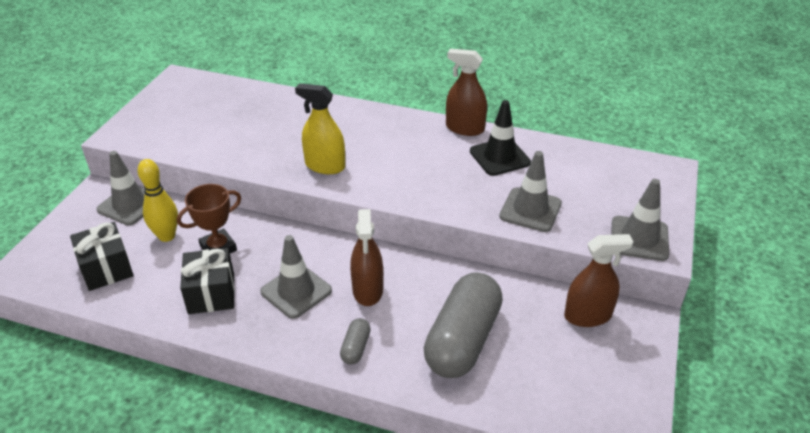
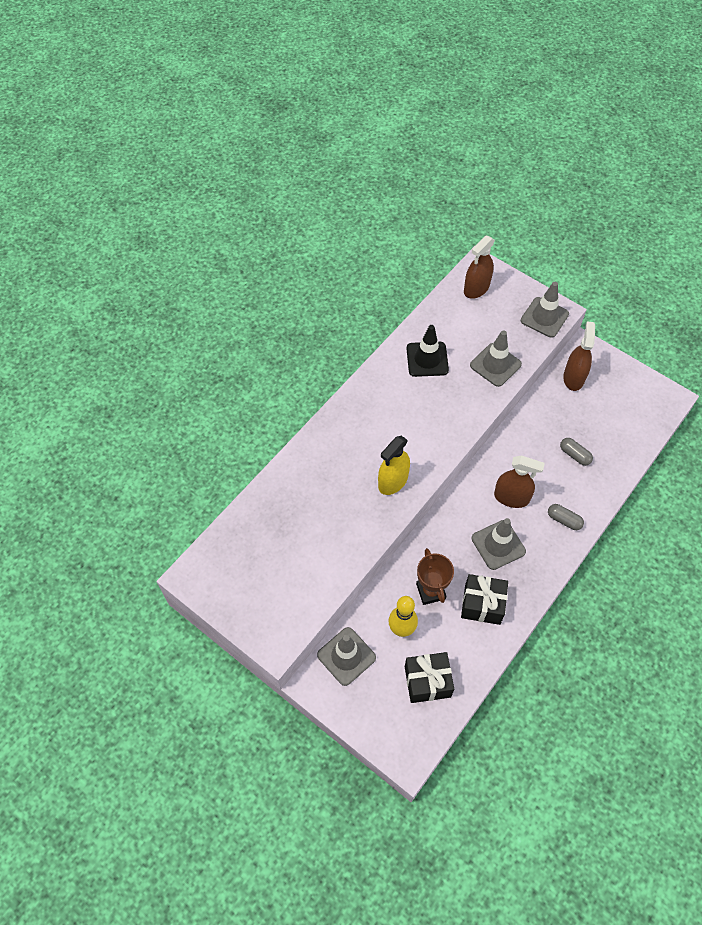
camera: 70 degrees left, 20 degrees up
(463, 340) = (574, 455): grey capsule -> grey capsule, size x0.42
(465, 128) = (380, 368): brown spray bottle -> brown spray bottle (476, 288)

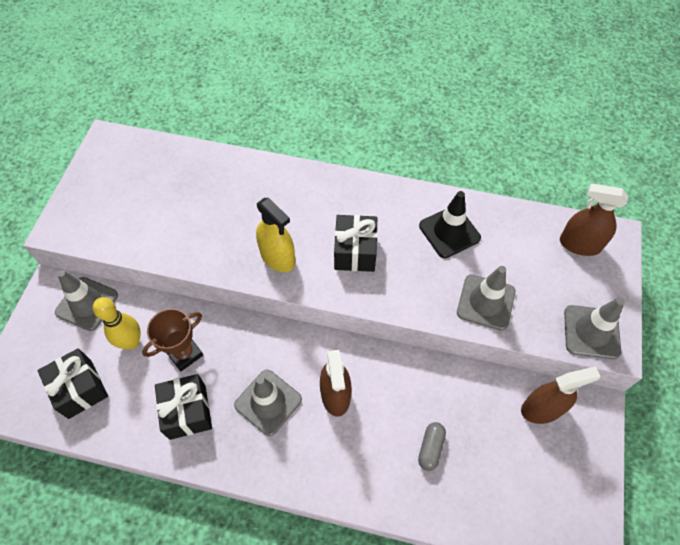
camera: 65 degrees right, 0 degrees up
(393, 481) = (278, 257): yellow spray bottle -> yellow spray bottle turned 150 degrees counterclockwise
(414, 427) = (355, 252): none -> black gift
(564, 520) = (333, 466): grey capsule -> none

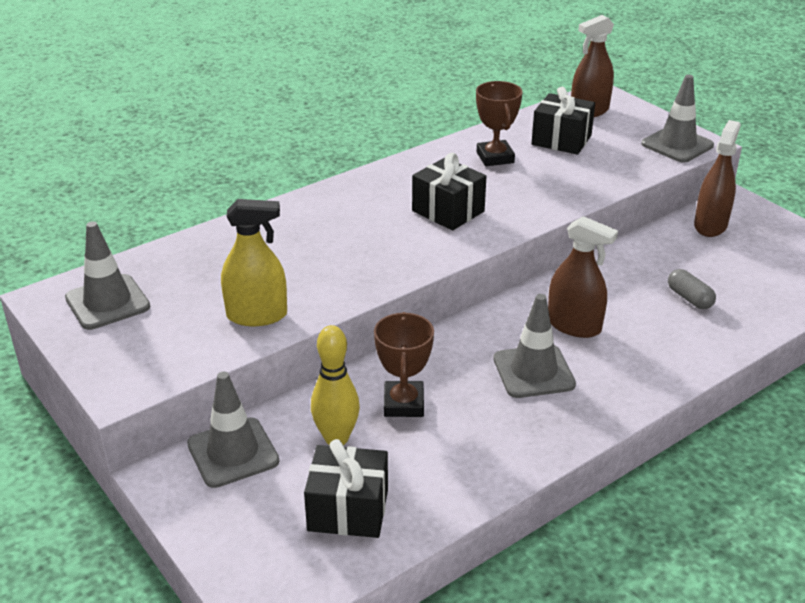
camera: 50 degrees left, 25 degrees down
(187, 412) = (480, 434): black gift -> black gift (561, 140)
(278, 257) = (392, 255): yellow spray bottle -> yellow spray bottle (257, 315)
(449, 232) = (495, 157): black traffic cone -> brown trophy
(485, 302) = (590, 174): grey traffic cone -> grey traffic cone (107, 302)

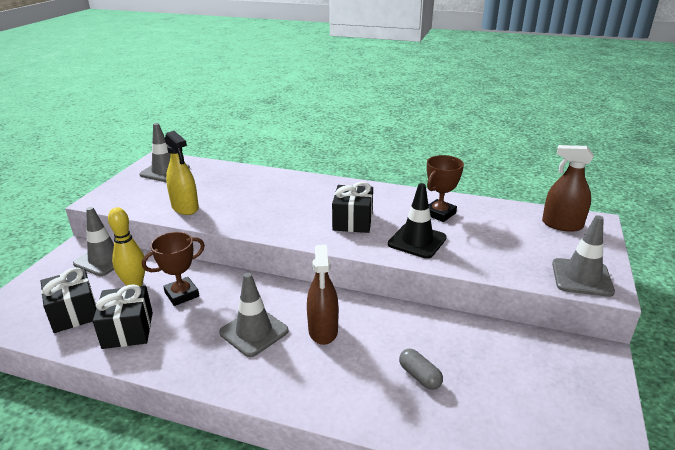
camera: 55 degrees right, 5 degrees down
(532, 192) = (417, 241): none -> black traffic cone
(561, 140) = (502, 228): black gift -> black gift (128, 330)
(689, 298) = (419, 376): grey capsule -> grey capsule turned 60 degrees counterclockwise
(710, 225) = (540, 352): brown spray bottle -> none

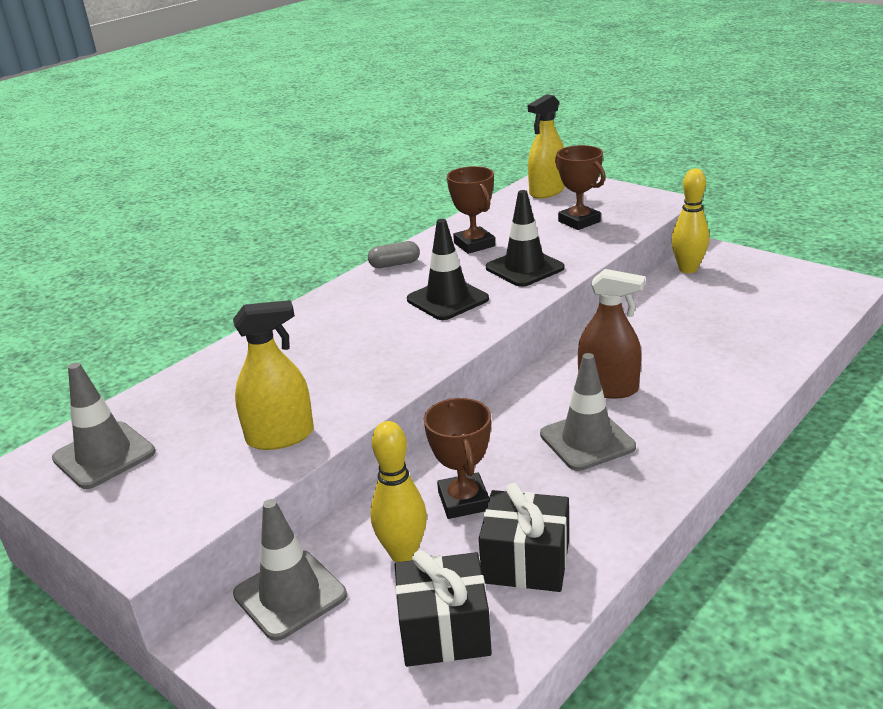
camera: 65 degrees left, 0 degrees up
(353, 221) = (447, 299): black gift -> black traffic cone
(419, 376) = (708, 342): grey capsule -> grey capsule (394, 264)
(518, 250) = (579, 221): none -> brown trophy
(546, 345) = (688, 269): none -> yellow bowling pin
(562, 225) = (547, 191): brown spray bottle -> yellow spray bottle
(581, 277) = (642, 206): grey traffic cone -> none

